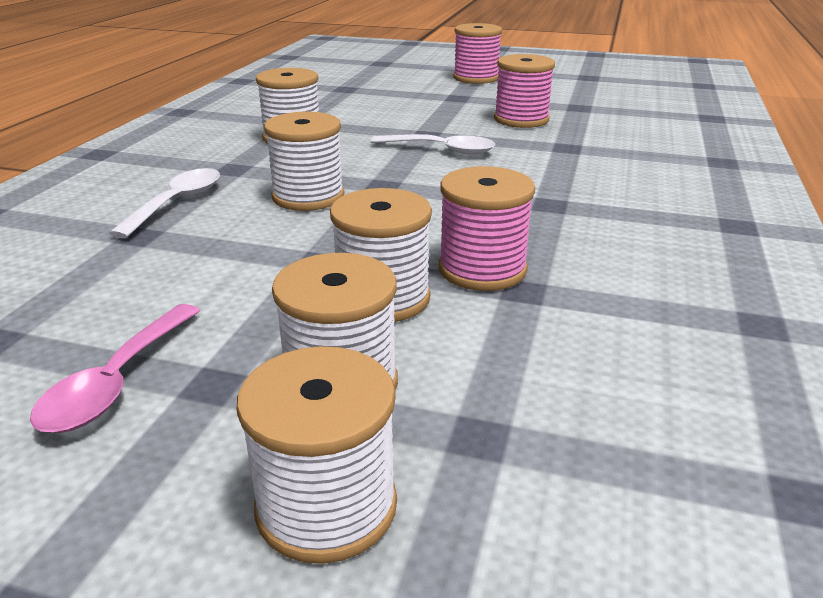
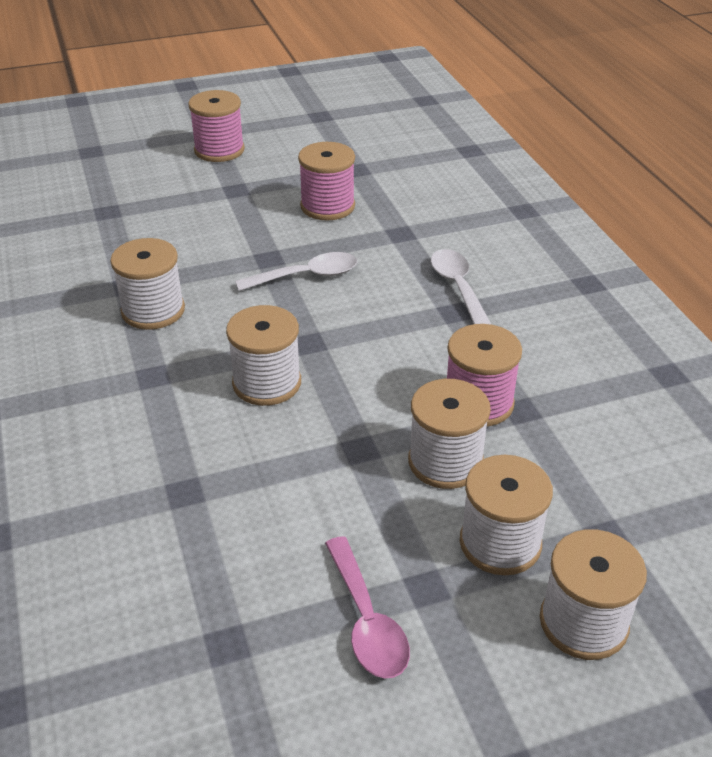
camera: 35 degrees left, 10 degrees up
(177, 203) = (163, 441): white spoon -> white spoon (458, 287)

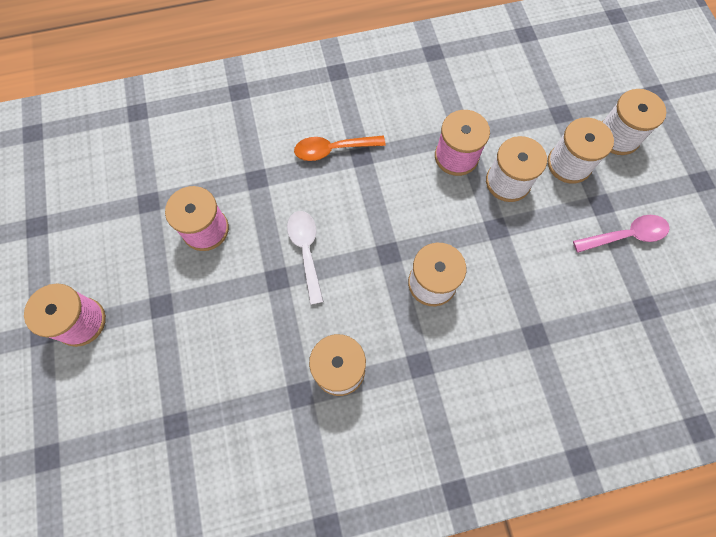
camera: 85 degrees left, 30 degrees up
(458, 287) = (333, 150): white spoon -> orange spoon

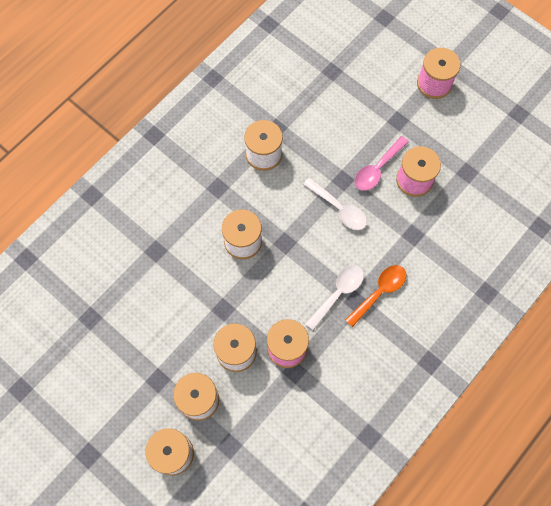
camera: 145 degrees right, 0 degrees up
(372, 172) = (338, 293): none -> white spoon
(625, 235) = (128, 365): pink spoon -> pink spoon (377, 169)

